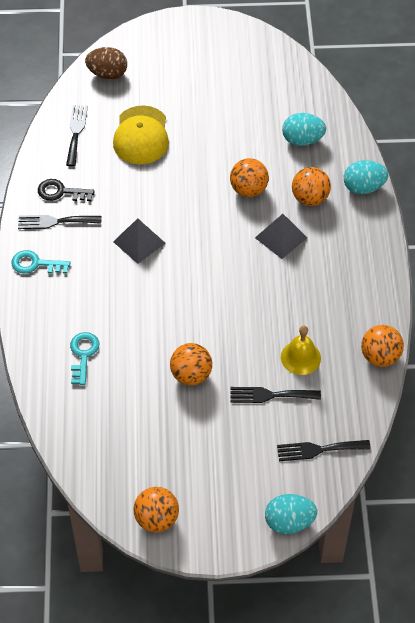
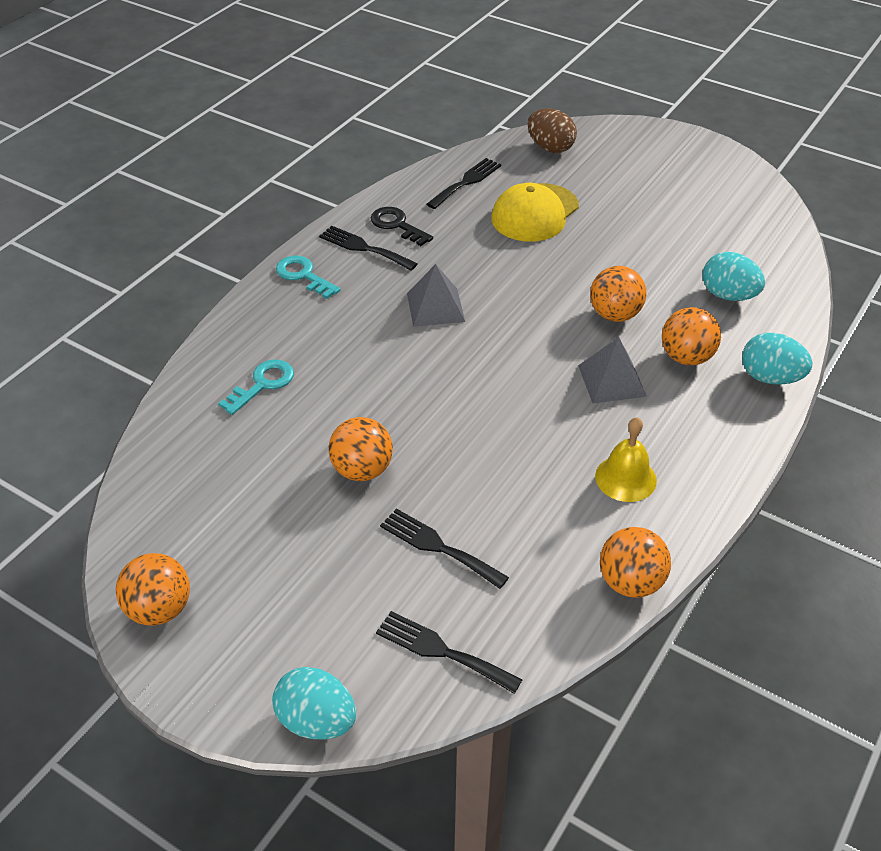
camera: 35 degrees right, 10 degrees down
(300, 357) = (518, 524): yellow bell -> yellow bell (625, 478)

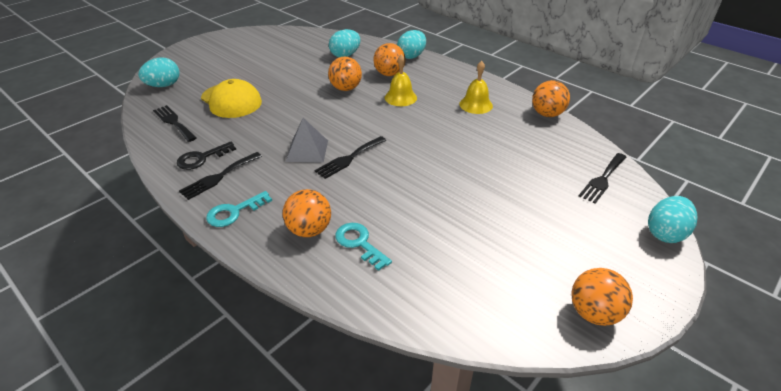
camera: 80 degrees left, 5 degrees down
(362, 470) = (459, 198): orange ball -> orange ball (309, 230)
(438, 547) = (526, 172): black fork -> black fork (349, 158)
(550, 148) = (163, 85): brown egg -> turquoise egg
(612, 380) = (400, 97): grey pyramid -> yellow bell

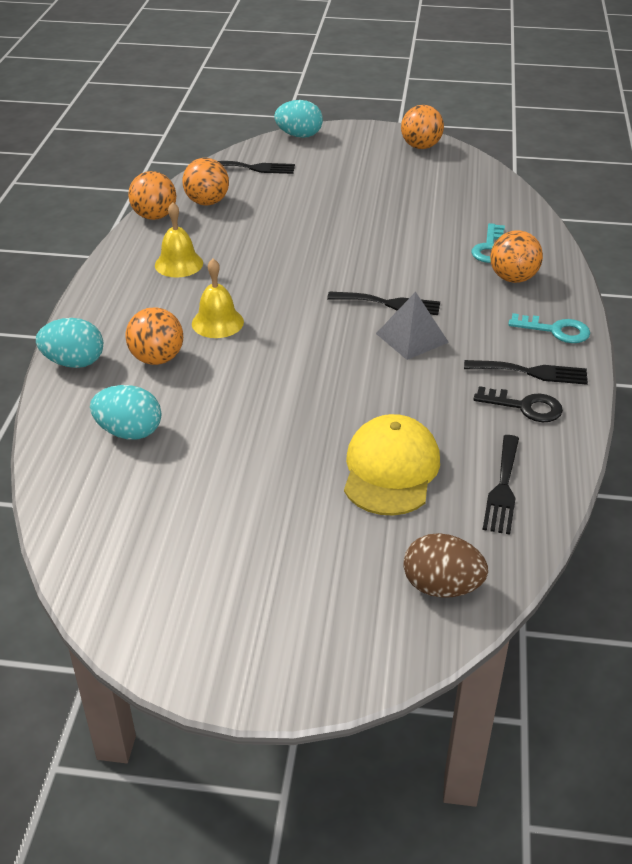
camera: 125 degrees left, 0 degrees up
(163, 85) = (441, 587): turquoise egg -> brown egg
(346, 88) = (240, 378): orange ball -> orange ball (207, 202)

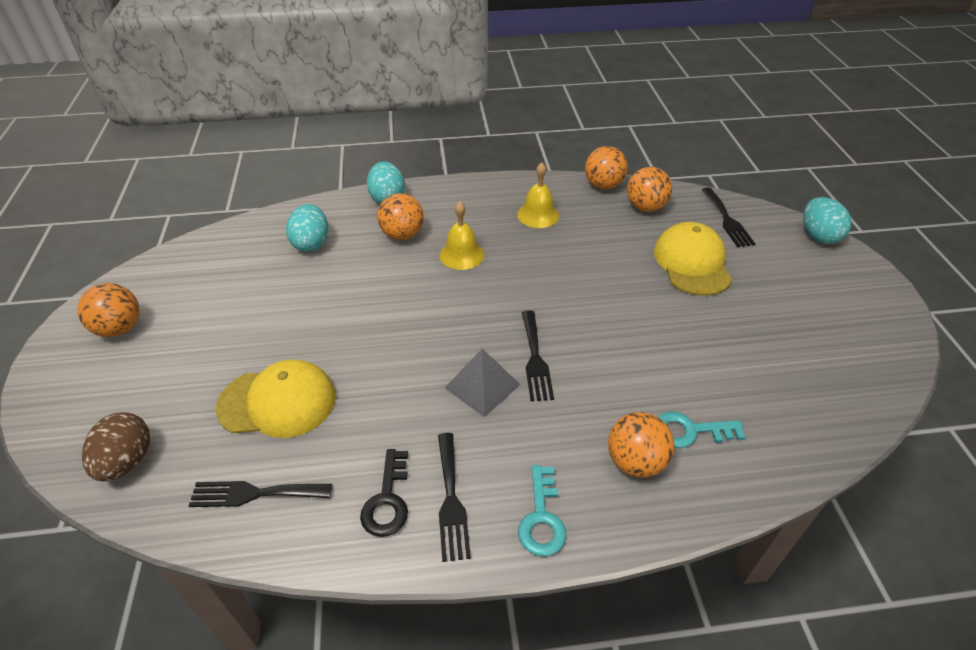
camera: 75 degrees right, 5 degrees up
(302, 199) = (692, 263): none -> yellow cap
(421, 146) = (883, 333): orange ball -> orange ball (120, 328)

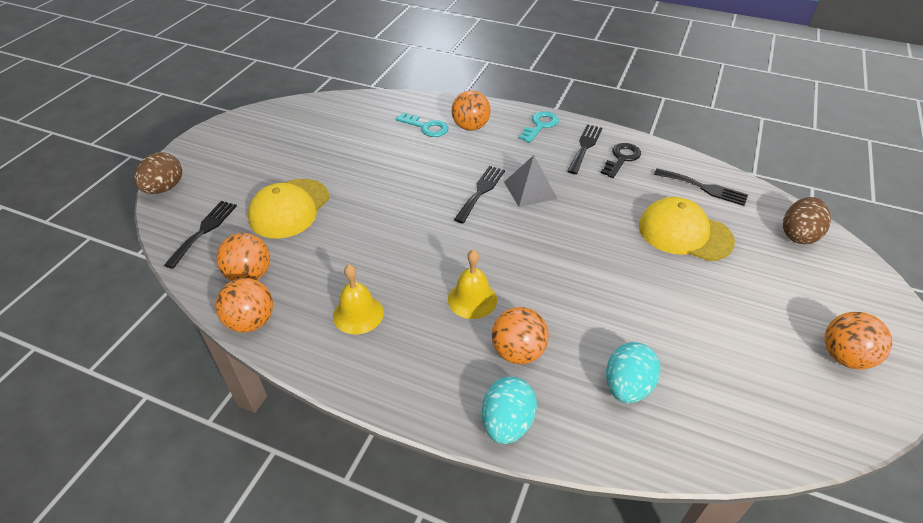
camera: 150 degrees left, 0 degrees up
(818, 236) = (164, 188): turquoise egg -> brown egg

